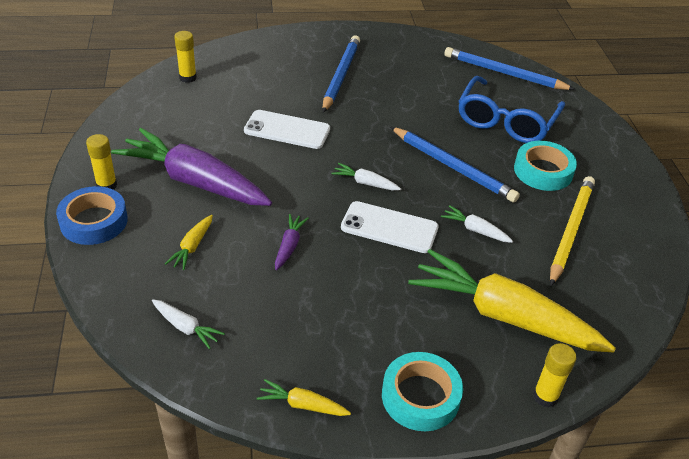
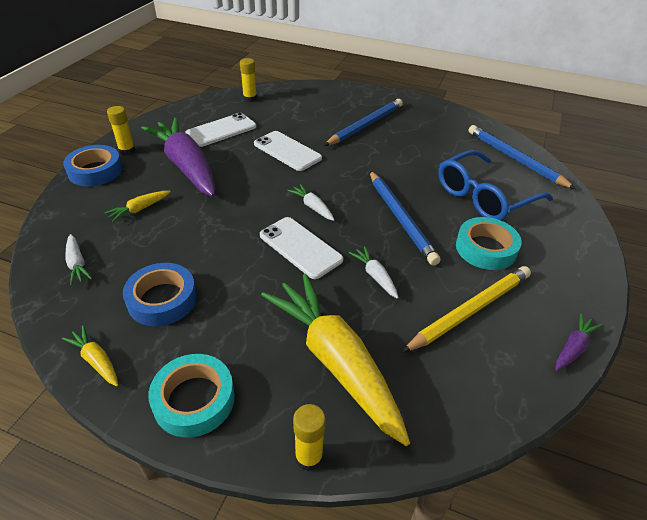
camera: 30 degrees right, 0 degrees up
(193, 127) = (221, 130): none -> white phone
(289, 246) = (208, 233): purple carrot -> purple carrot (573, 347)
(308, 326) = (162, 299): none -> blue tape

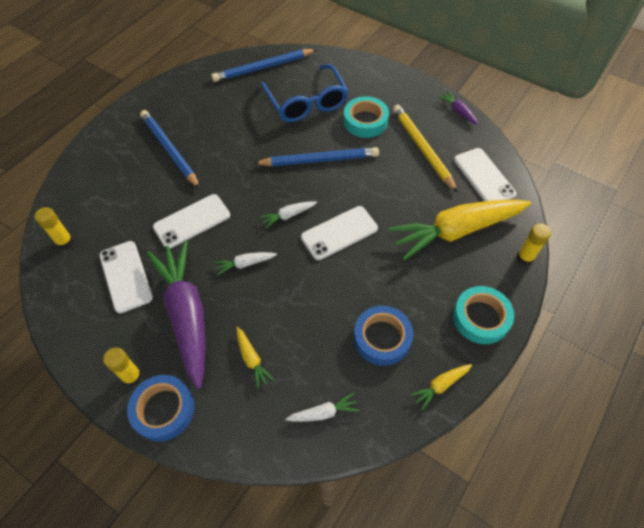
camera: 75 degrees left, 15 degrees up
(186, 166) = (186, 314): purple carrot -> purple carrot turned 90 degrees clockwise
(375, 276) = (381, 191): white carrot -> white carrot (245, 264)
(452, 390) = (484, 177): none -> white phone

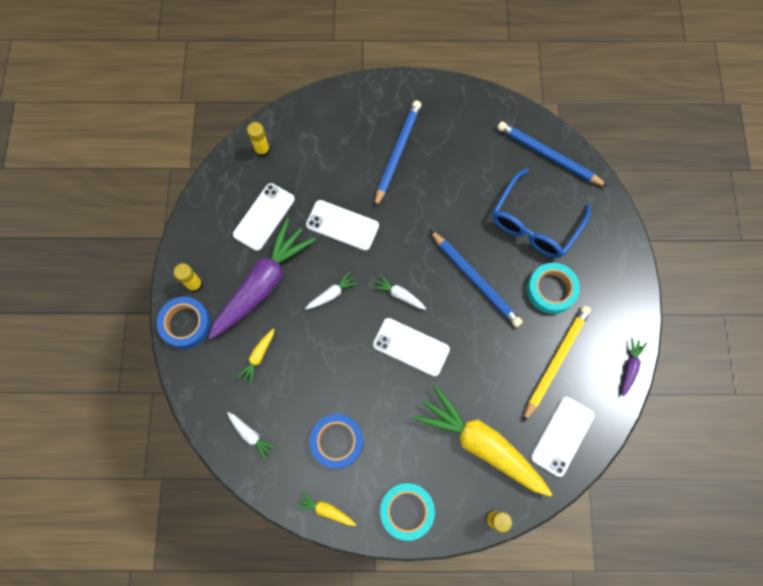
camera: 55 degrees right, 15 degrees up
(245, 264) = (332, 294): white carrot -> white carrot turned 105 degrees clockwise

